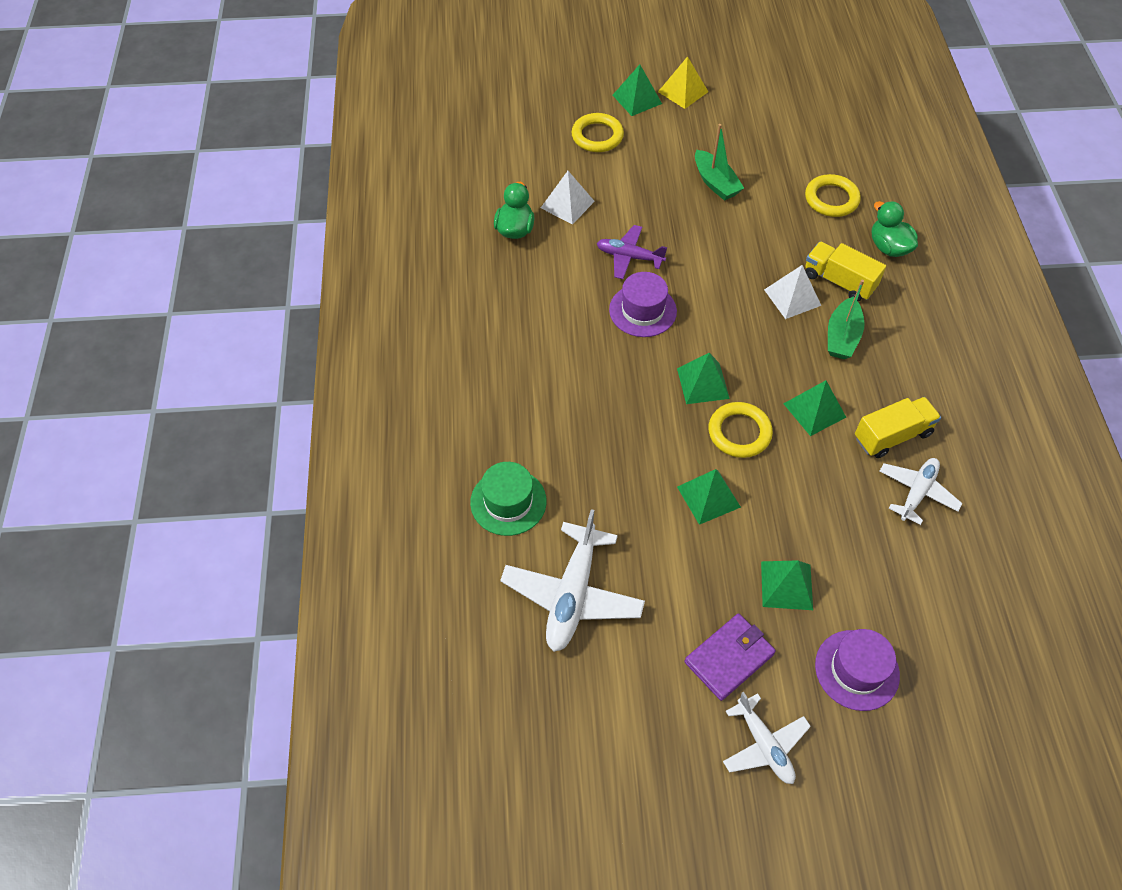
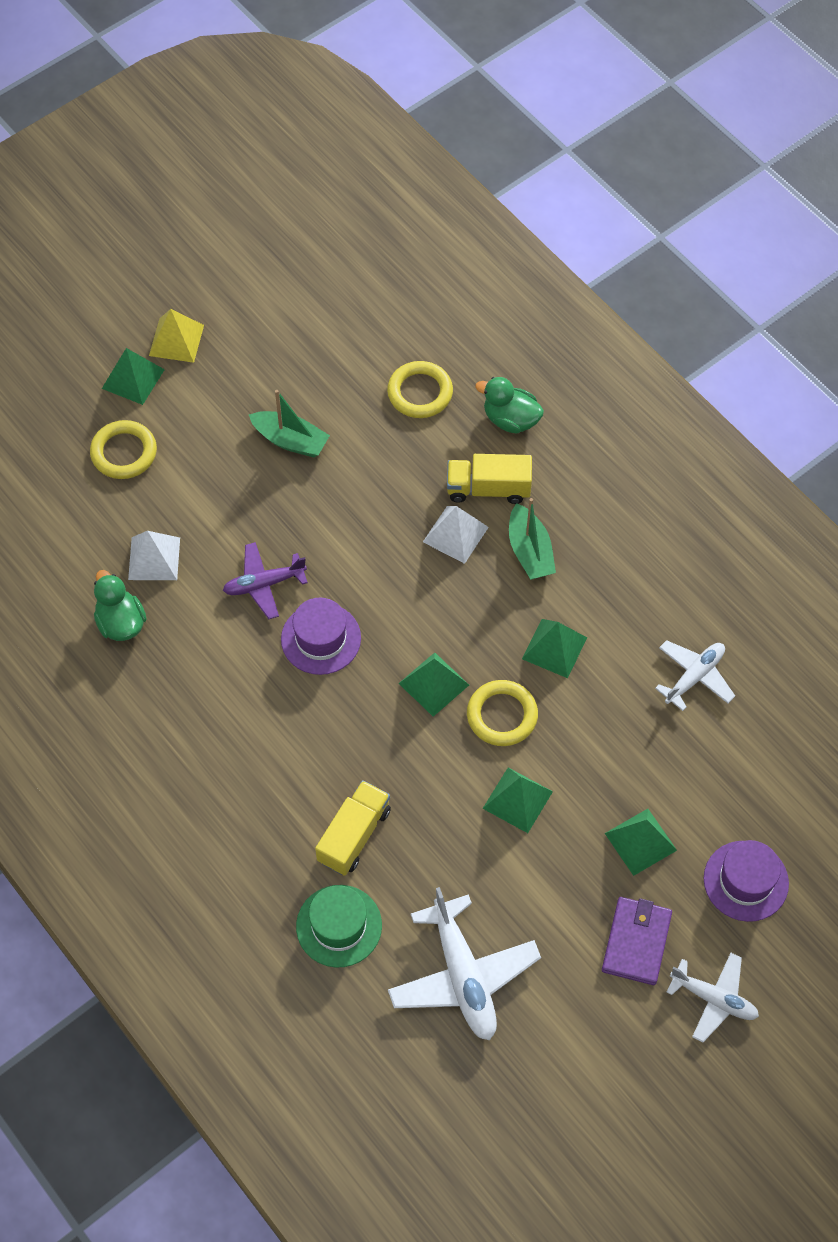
camera: 35 degrees left, 5 degrees up
(892, 436) = (639, 631): yellow truck -> yellow truck (354, 835)
(917, 492) = (694, 677): white plane -> white plane turned 45 degrees clockwise

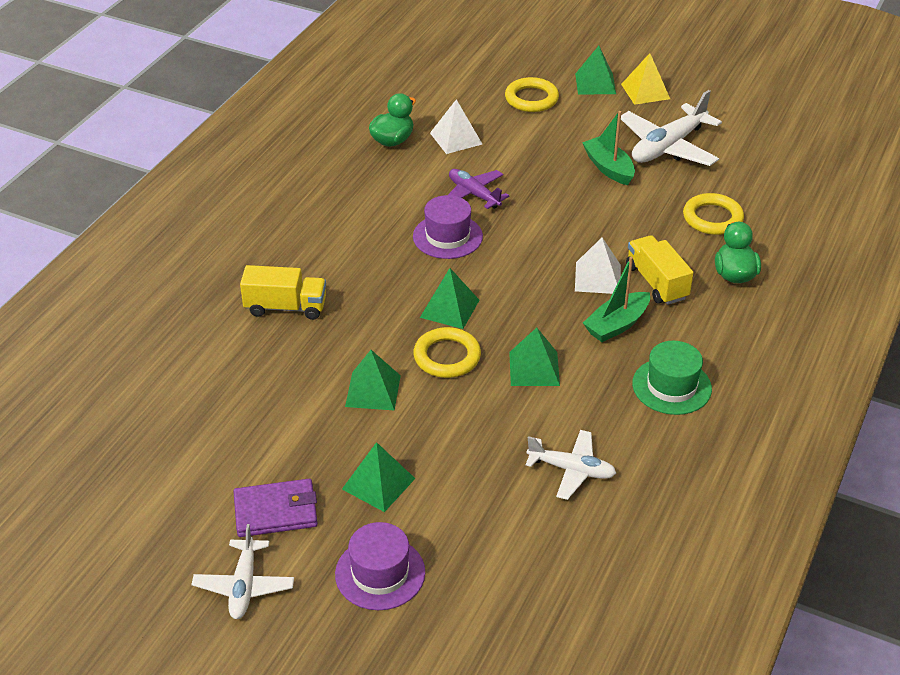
camera: 65 degrees right, 20 degrees down
(290, 440) = (608, 168): green boat -> green boat turned 150 degrees clockwise
(339, 926) = (202, 324): green hat -> green hat (671, 386)
(463, 976) = (190, 408): white plane -> white plane (668, 147)

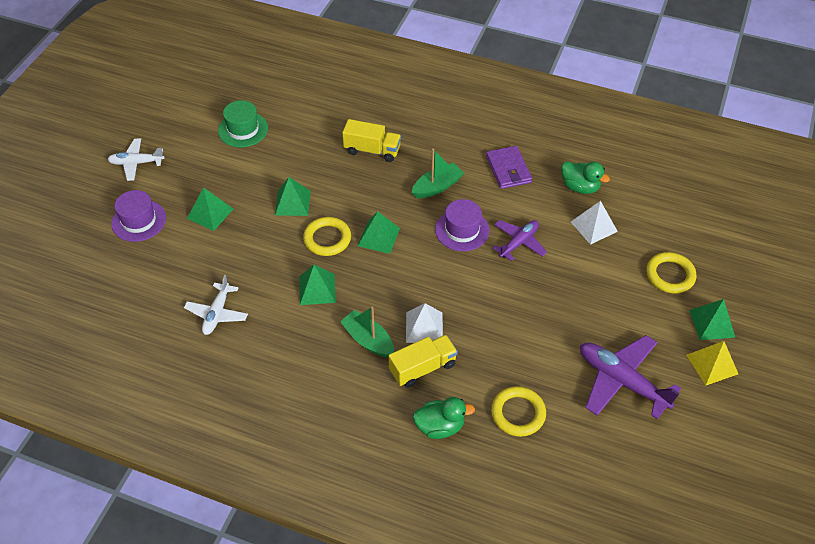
camera: 85 degrees right, 10 degrees up
(276, 511) = (190, 169): purple wallet -> purple wallet (508, 169)
(285, 307) = (372, 150): yellow truck -> yellow truck turned 75 degrees counterclockwise
(608, 168) = (576, 334): green boat -> green boat (437, 187)
(668, 147) = (621, 381): white plane -> purple plane
(671, 386) = (300, 375): green hat -> green hat (243, 129)

